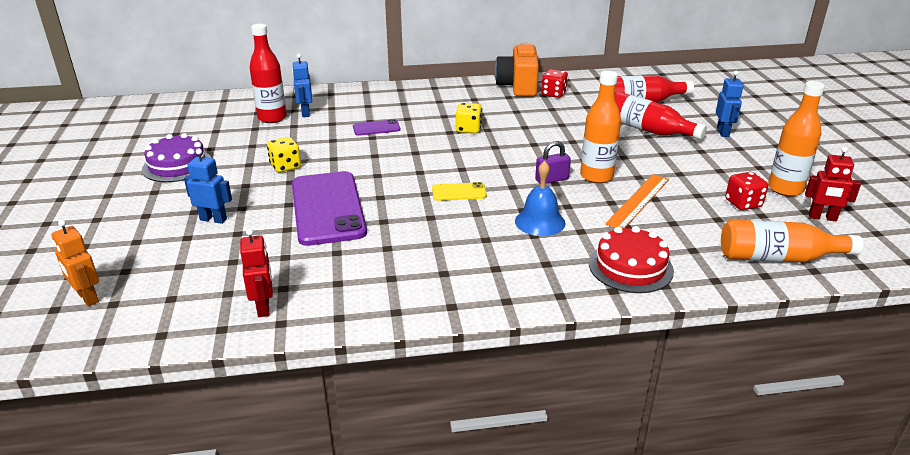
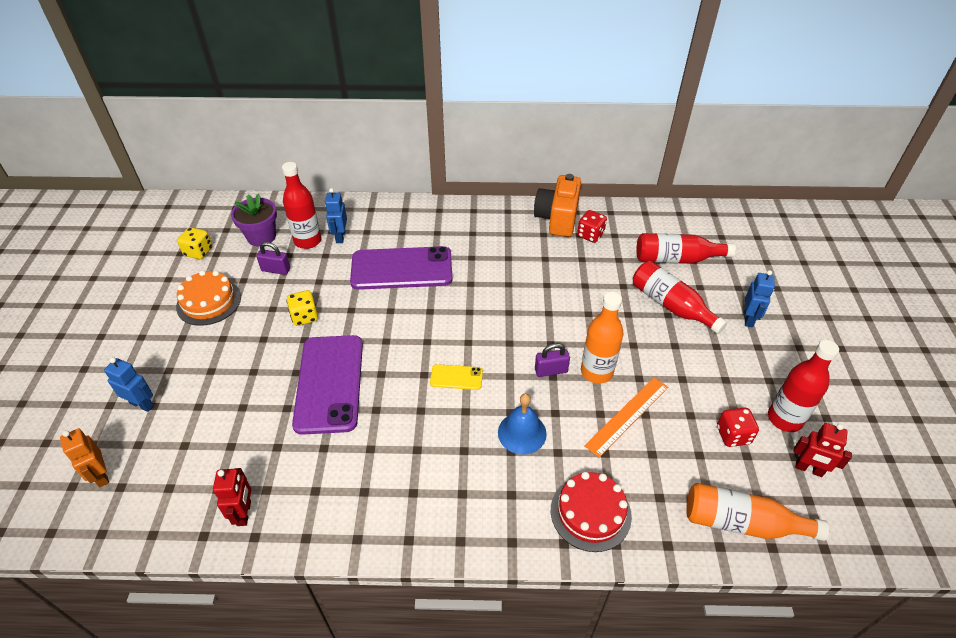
camera: 10 degrees right, 15 degrees up
(177, 165) = (209, 302): purple cake -> orange cake
(213, 219) = (225, 384): blue robot -> blue robot (142, 404)
(221, 119) = (261, 237): none -> purple flower pot
(244, 139) = (276, 270): none -> purple padlock
(376, 128) = (401, 269): purple phone -> purple phone, size x2.25
(468, 129) = (490, 281): yellow dice -> yellow dice (198, 252)
(785, 189) = (784, 419): orange bottle -> red bottle

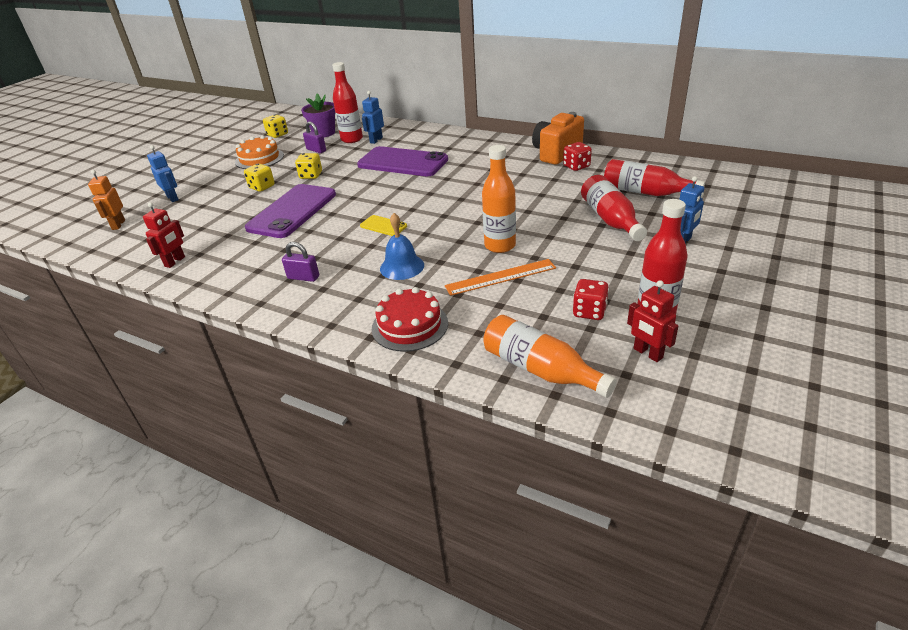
camera: 30 degrees right, 10 degrees down
(255, 352) = (262, 187): none -> yellow dice
(551, 371) = (461, 237): purple padlock -> purple padlock (303, 277)

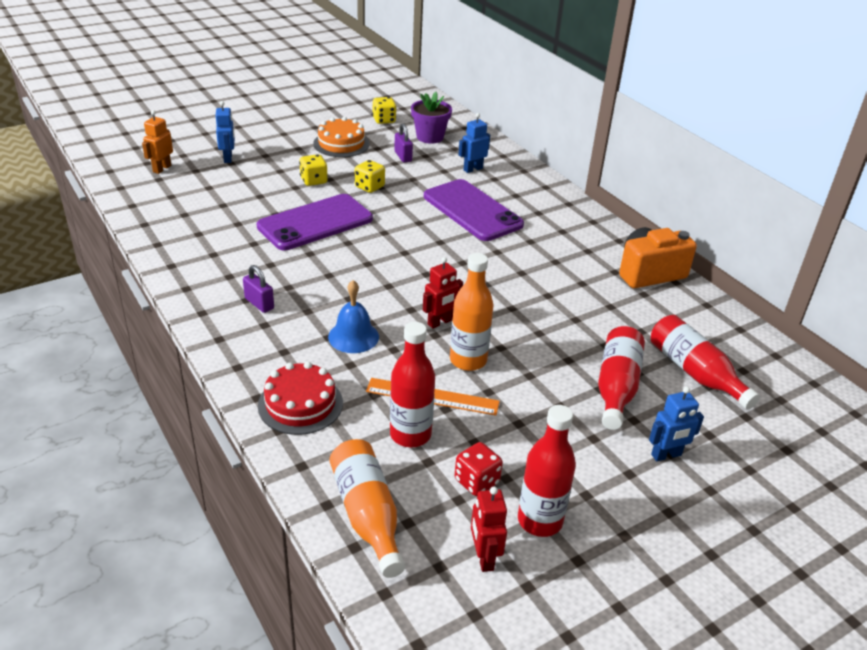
camera: 25 degrees right, 0 degrees up
(175, 262) = (173, 232): red robot -> red robot (440, 322)
(352, 139) = (450, 157): red bottle -> red bottle (410, 435)
(383, 226) = (380, 281): yellow phone -> none
(576, 166) = (653, 301): red dice -> none

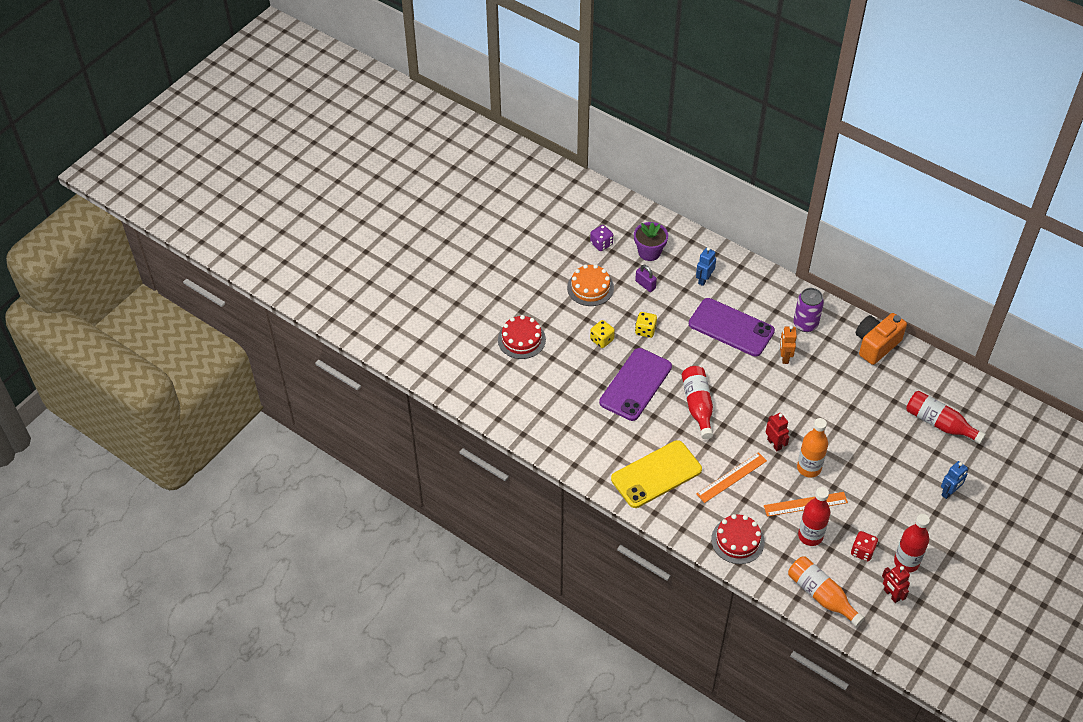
camera: 20 degrees left, 15 degrees up
(162, 169) = (484, 371): orange robot -> orange robot (784, 357)
(228, 158) = (521, 339): blue robot -> red cake
(259, 303) = (656, 474): purple padlock -> yellow phone
(353, 336) = (731, 477): blue bell -> orange ruler
(384, 120) = (601, 244): yellow dice -> purple dice
(440, 322) = (774, 444): red robot -> red robot turned 60 degrees counterclockwise
(567, 232) = (805, 324): none -> purple can
(616, 387) = (901, 454): red bottle -> red bottle (698, 406)

